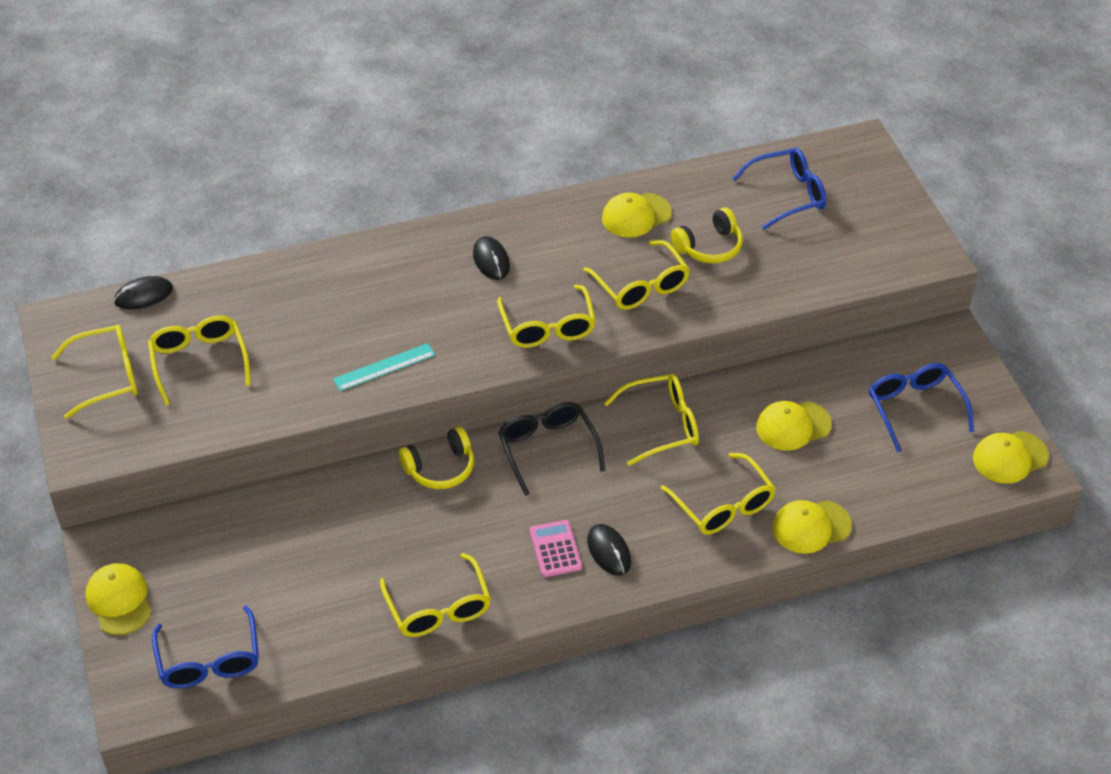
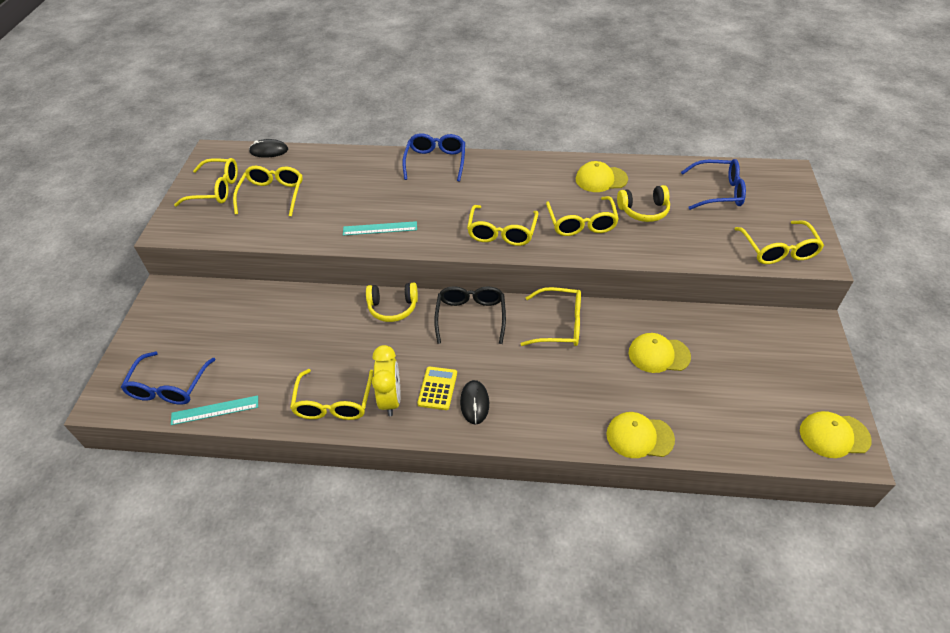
camera: 25 degrees right, 0 degrees up
(119, 601) = (147, 329): yellow cap -> none
(292, 666) = (215, 410): none -> turquoise ruler
(491, 260) = (488, 182): black mouse -> none
(506, 580) = (390, 399): none -> yellow clock
(555, 549) = (437, 388): pink calculator -> yellow calculator
(723, 506) = (577, 397): yellow glasses -> yellow glasses (778, 250)
(914, 408) = (763, 370): blue glasses -> blue glasses (436, 162)

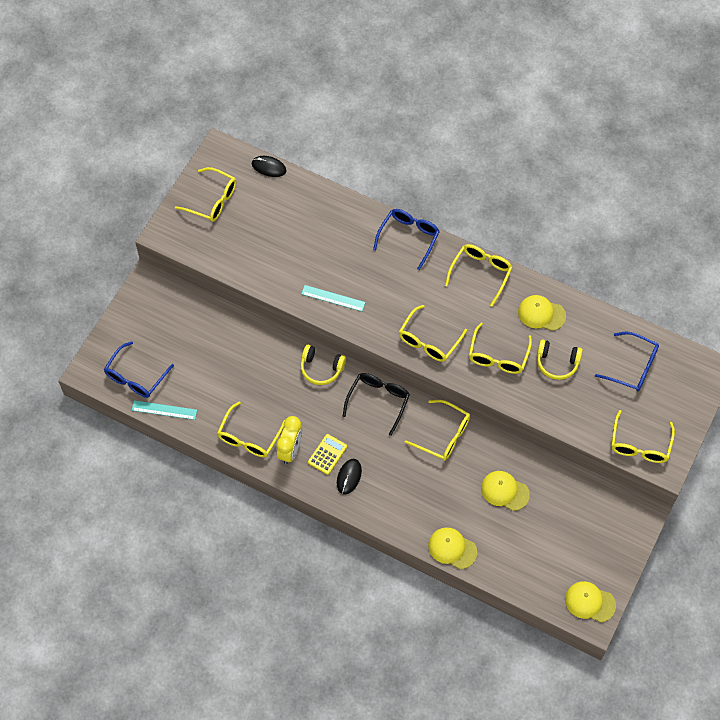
camera: 20 degrees right, 15 degrees up
(272, 195) = (258, 225): yellow glasses -> yellow glasses (481, 273)

